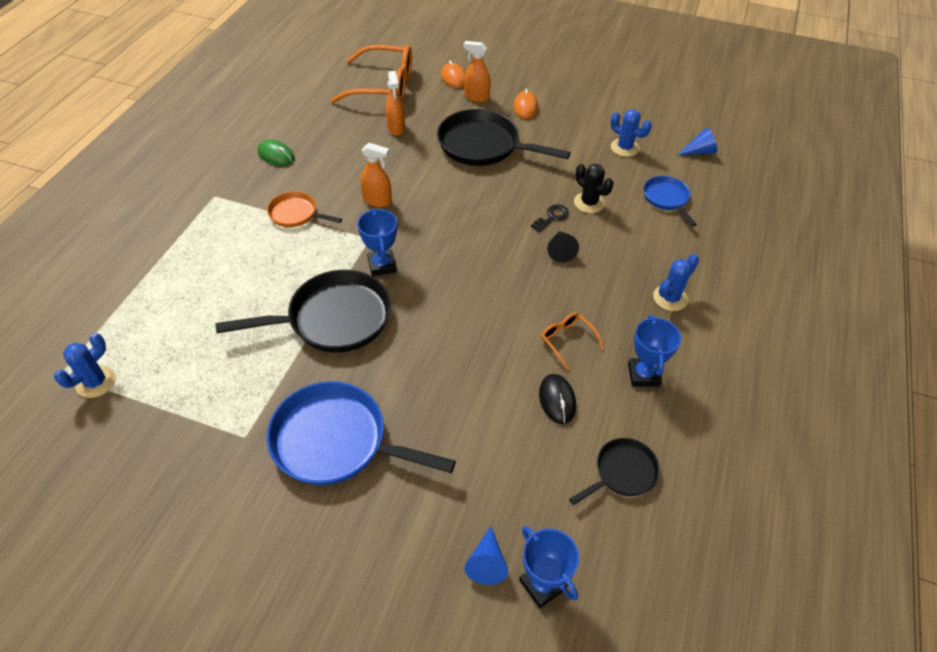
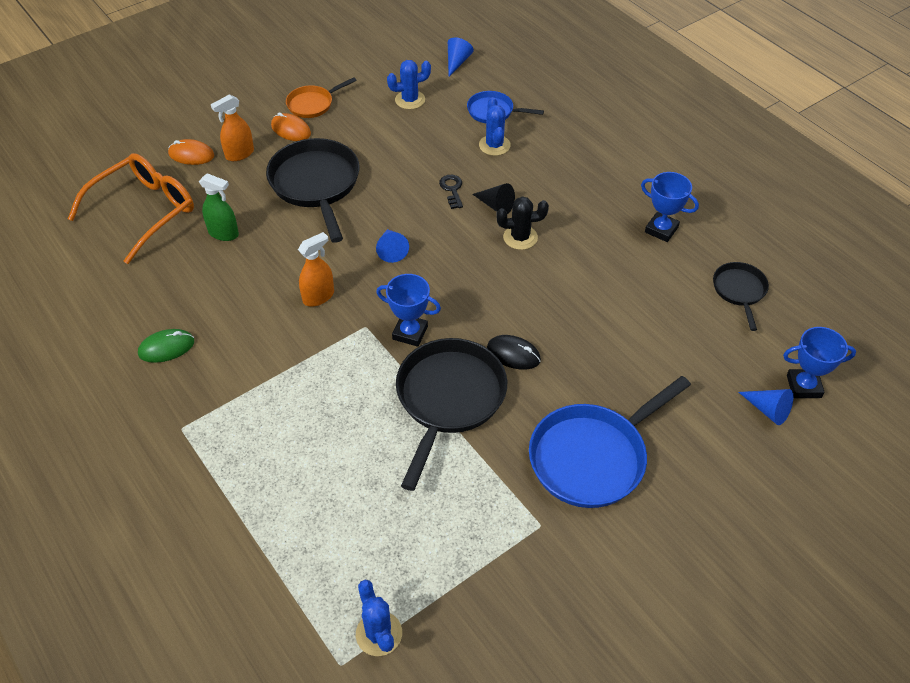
camera: 55 degrees left, 0 degrees up
(296, 214) = (278, 368): orange pan -> orange pan (313, 104)
(396, 128) = (223, 233): orange spray bottle -> green spray bottle
(456, 215) = (391, 250): none -> blue cone
(483, 146) = (316, 185): black pan -> black pan turned 105 degrees clockwise
(557, 400) = (649, 292): black mouse -> black mouse (513, 354)
(567, 340) = (596, 254): orange glasses -> none
(589, 203) = (455, 158): black cactus -> black cactus (520, 237)
(670, 298) = (599, 172): blue cactus -> blue cactus (494, 145)

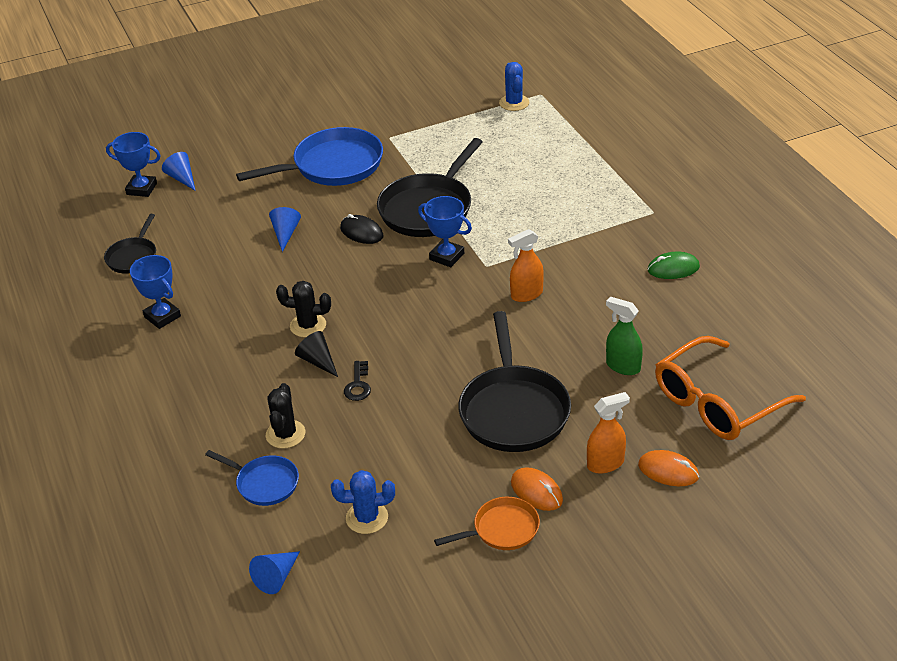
camera: 165 degrees left, 10 degrees down
(391, 250) = (444, 328): blue cone -> blue cone (285, 233)
(494, 145) = (285, 434): blue cactus -> black cactus

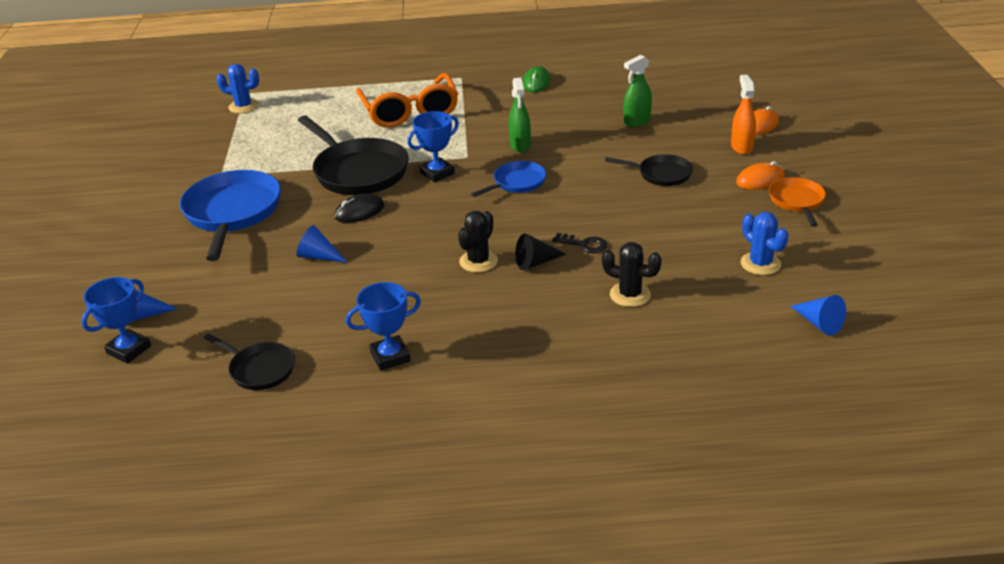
camera: 70 degrees left, 5 degrees down
(264, 483) = (692, 316): blue pan -> blue pan (516, 183)
(367, 518) = (760, 264): blue cactus -> blue cactus turned 45 degrees counterclockwise
(513, 410) = (661, 174): black pan -> black pan, size x0.54
(526, 294) = (520, 145): orange spray bottle -> green spray bottle
(717, 402) = (697, 95): orange glasses -> orange glasses (410, 111)

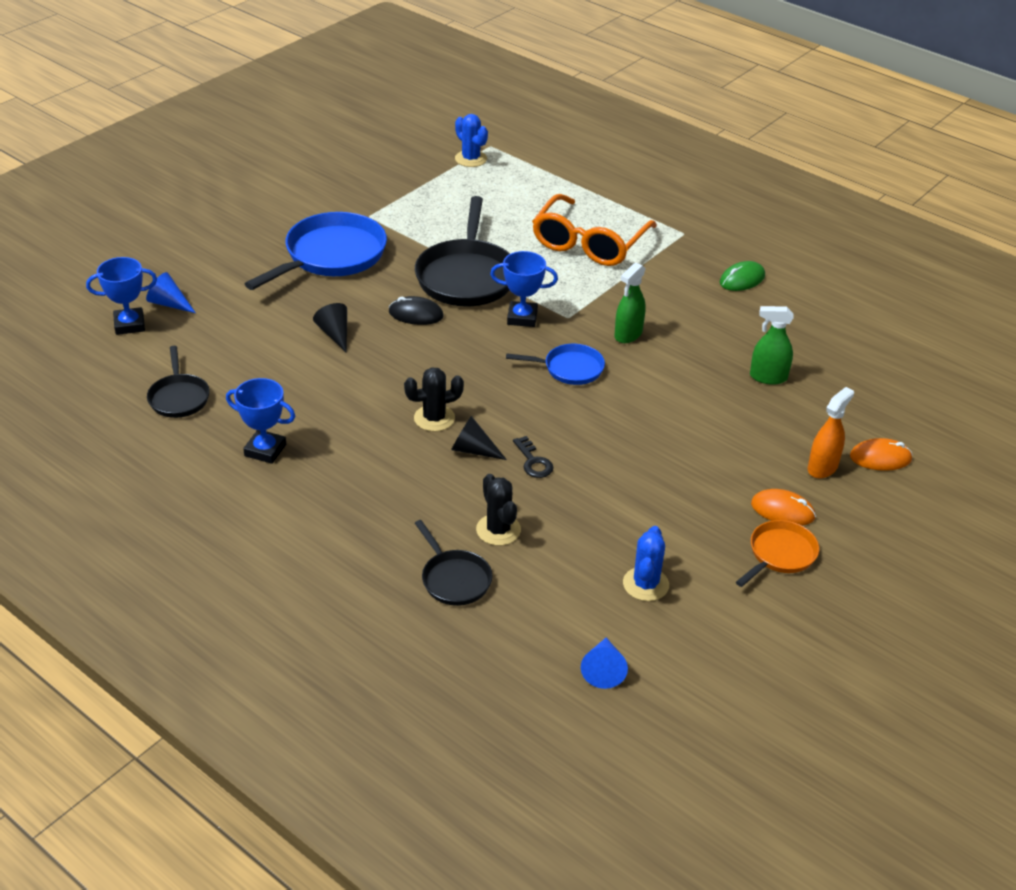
camera: 40 degrees right, 5 degrees up
(318, 256) = (335, 334): blue cone -> black cone
(661, 174) = (702, 443): black pan -> black pan (454, 579)

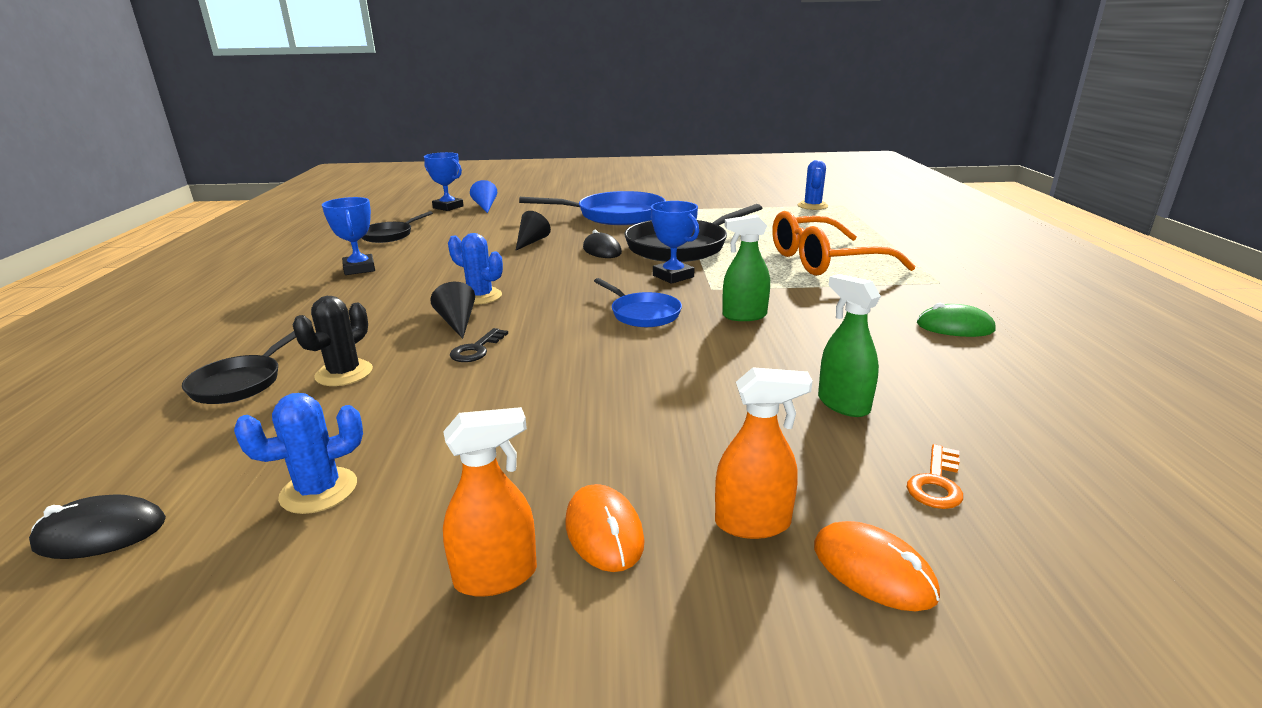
camera: 50 degrees right, 15 degrees down
(434, 418) = (480, 296): black cactus -> blue cactus
(603, 670) = (100, 533): blue cone -> black mouse
(779, 554) = (496, 576): orange pan -> orange spray bottle
(853, 401) = (936, 483): none -> orange key

